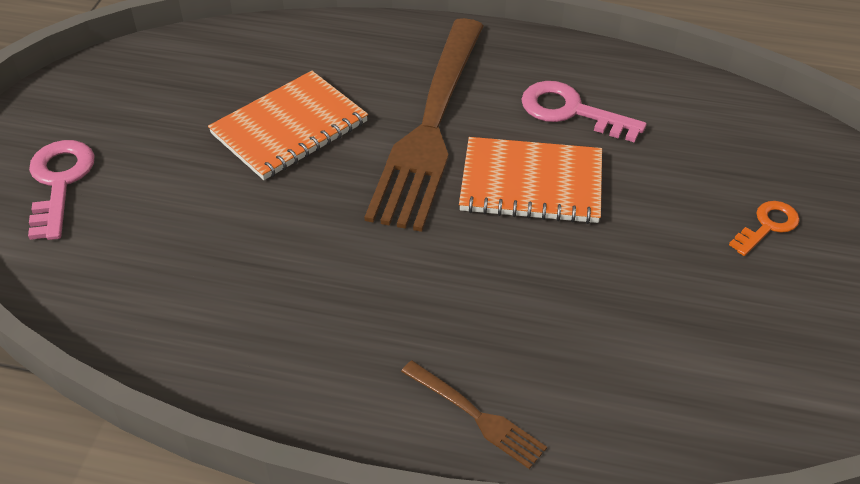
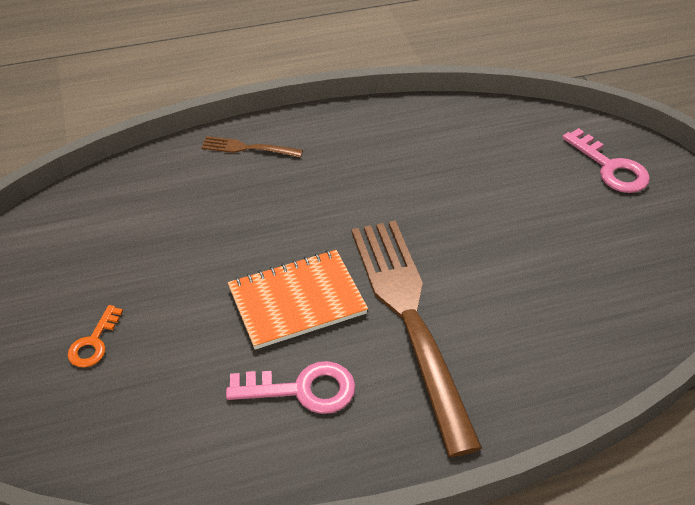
camera: 150 degrees right, 0 degrees up
(289, 128) = (513, 269): orange notebook -> none

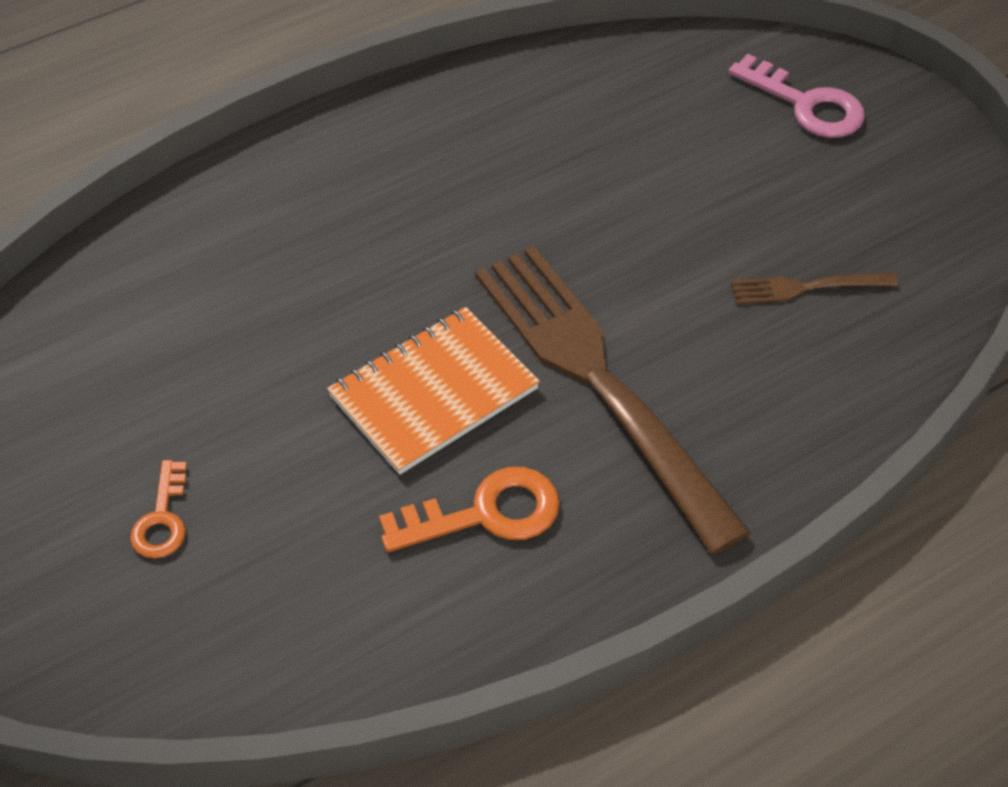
camera: 15 degrees left, 5 degrees up
(248, 148) = (276, 180): brown fork -> brown fork (807, 287)
(302, 389) = (485, 514): pink key -> orange key

